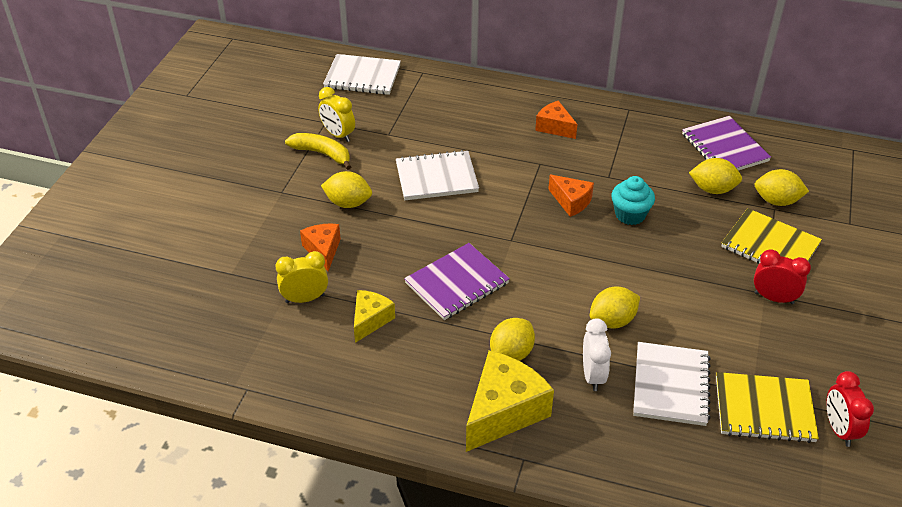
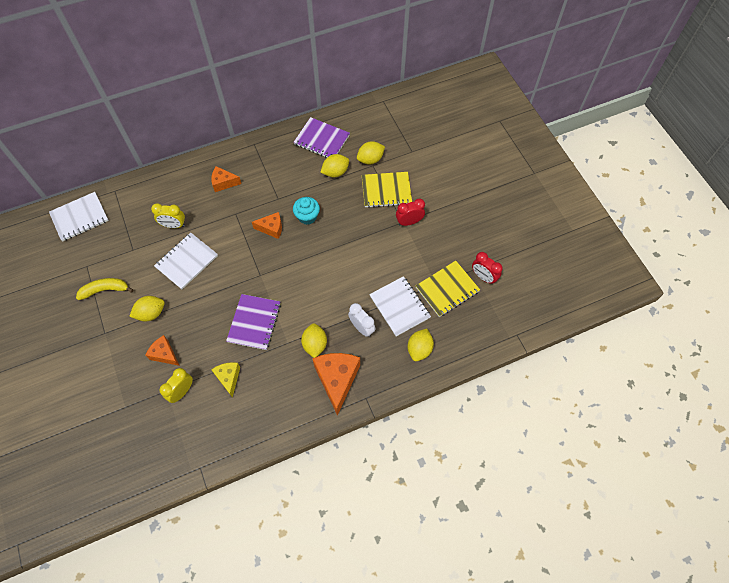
camera: 40 degrees left, 20 degrees up
(338, 135) = (103, 270): yellow clock -> yellow clock (174, 225)
(503, 411) = (337, 380): yellow cheese -> orange cheese
(612, 321) = (347, 289): yellow lemon -> yellow lemon (419, 349)

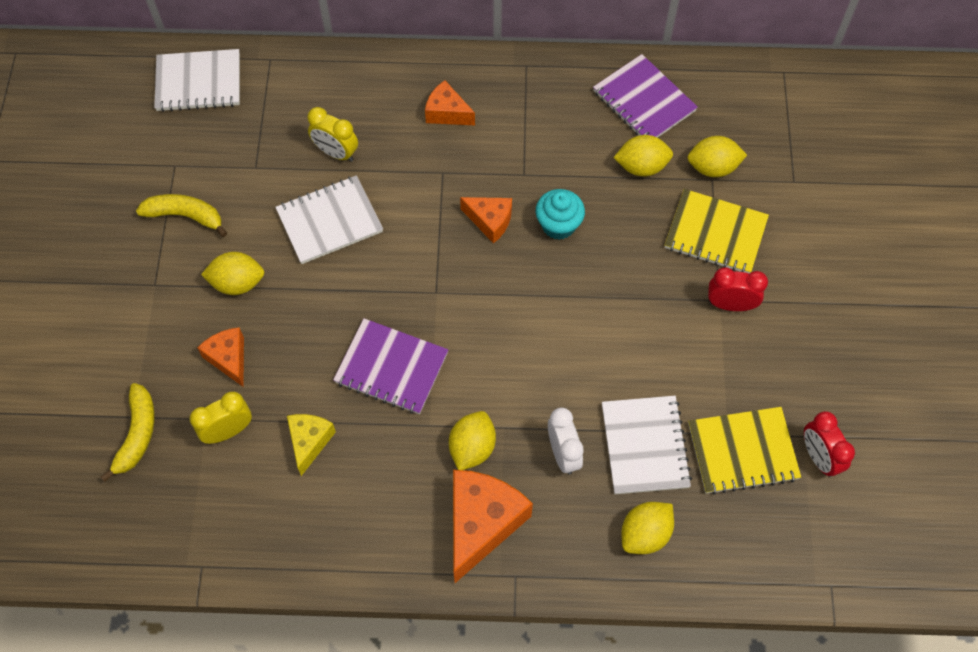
camera: 25 degrees right, 0 degrees up
(132, 415) = (137, 434): none -> yellow banana
(254, 322) = (391, 368): purple notebook -> purple notebook turned 75 degrees clockwise

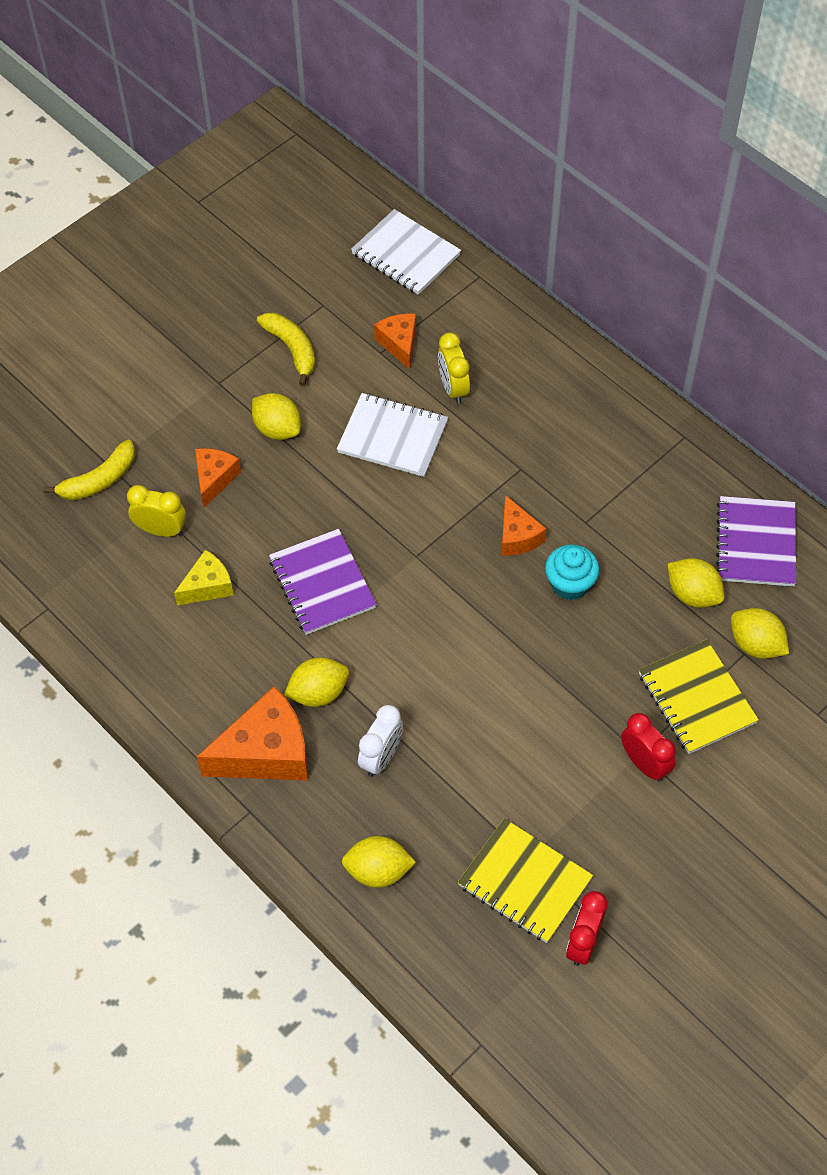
camera: 45 degrees right, 5 degrees down
(447, 113) = (575, 425): orange cheese -> orange cheese (399, 344)
(645, 446) = (451, 808): white notebook -> none

